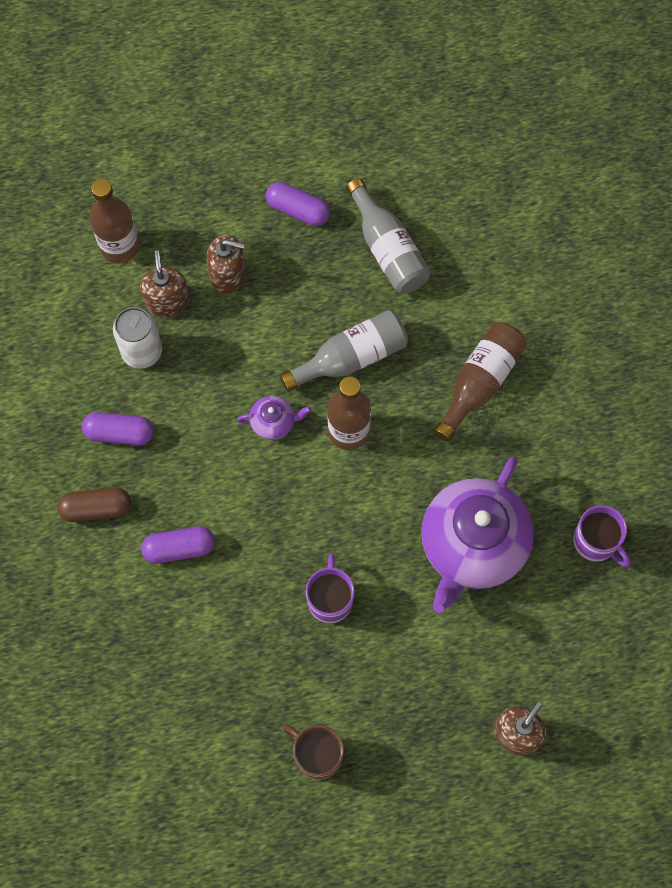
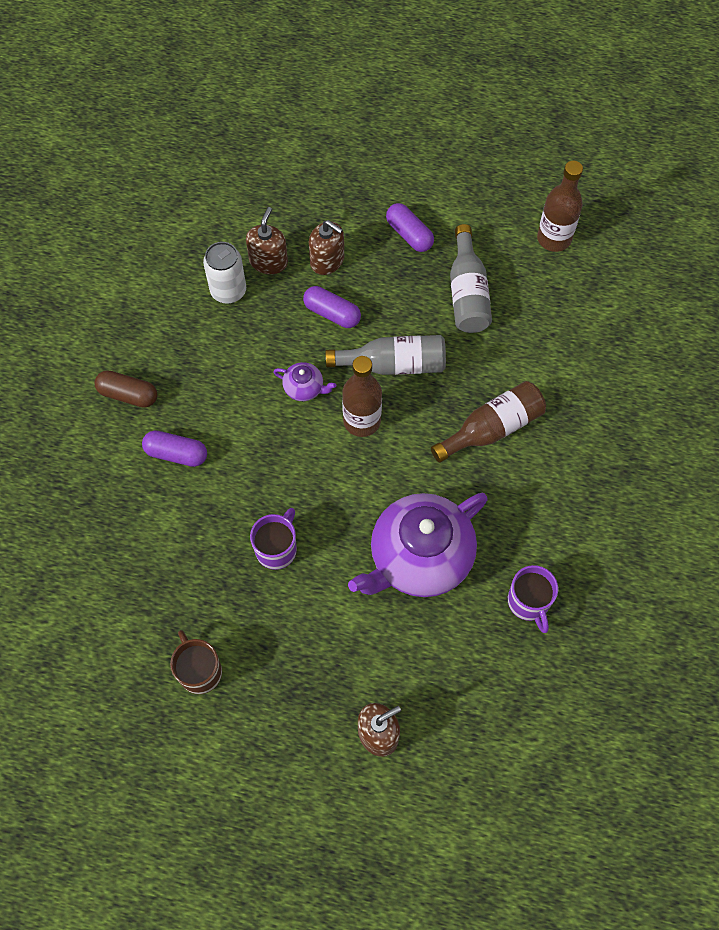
camera: 25 degrees right, 5 degrees down
(119, 246) = (253, 206): brown bottle -> brown bottle (554, 238)
(119, 433) = (177, 345): purple capsule -> purple capsule (332, 313)

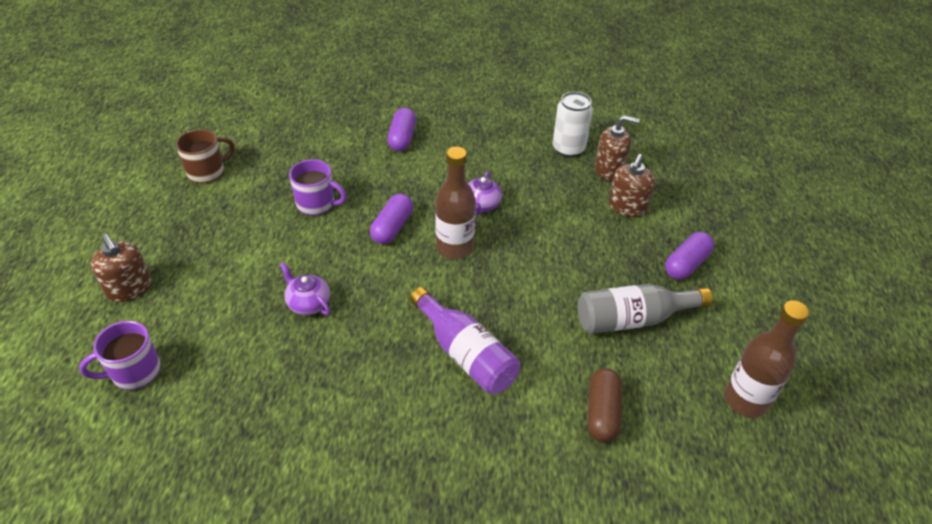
camera: 80 degrees right, 20 degrees down
(128, 394) = (452, 108): brown capsule -> brown capsule (602, 413)
(332, 313) = (568, 216): purple capsule -> purple capsule (392, 228)
(393, 364) = (524, 265): grey bottle -> none
(419, 558) = (308, 303): purple teapot -> purple teapot, size x0.42
(492, 428) = (465, 354): brown bottle -> purple bottle
(528, 602) = (254, 403): purple mug -> purple mug (134, 372)

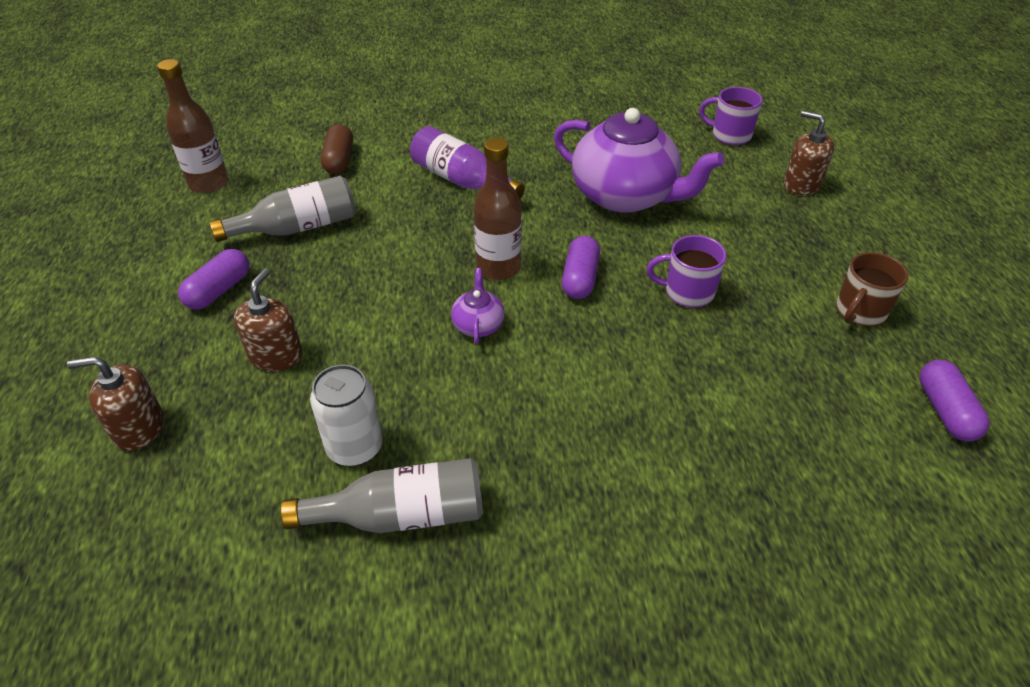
camera: 170 degrees right, 0 degrees up
(134, 372) = (730, 135): purple mug -> purple mug turned 120 degrees counterclockwise
(308, 303) = (625, 196): purple teapot -> purple teapot, size x2.38
(402, 138) = (633, 419): purple capsule -> purple capsule (945, 411)
(542, 118) = (401, 515): none -> grey bottle
(609, 169) = (290, 417): brown soap dispenser -> brown soap dispenser (139, 428)

